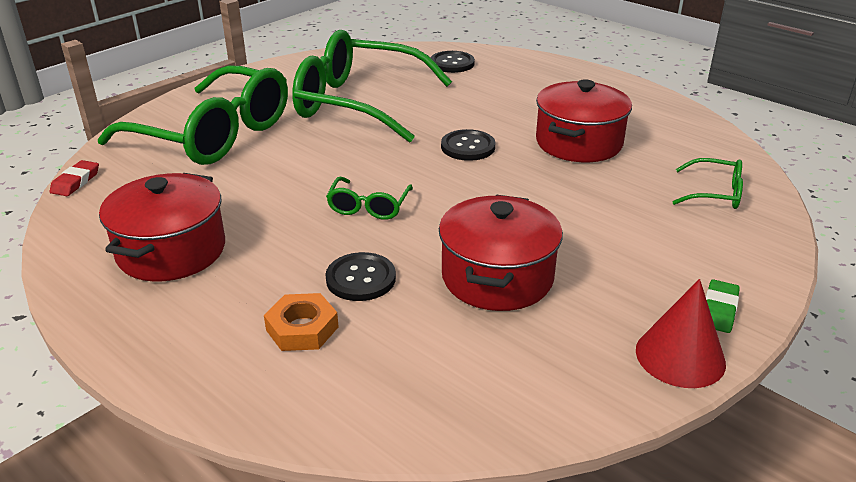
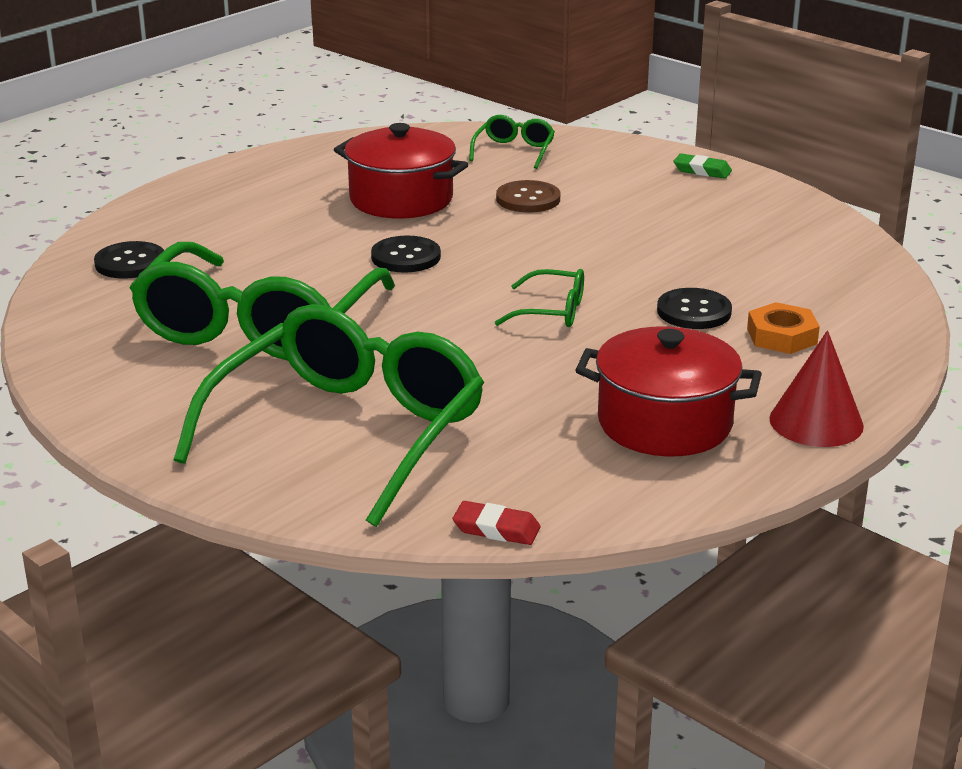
camera: 90 degrees left, 5 degrees down
(497, 277) = (676, 249): red pot -> none
(598, 199) = (528, 199): none -> brown button
(680, 356) = (765, 189): red cone -> red cone (816, 422)

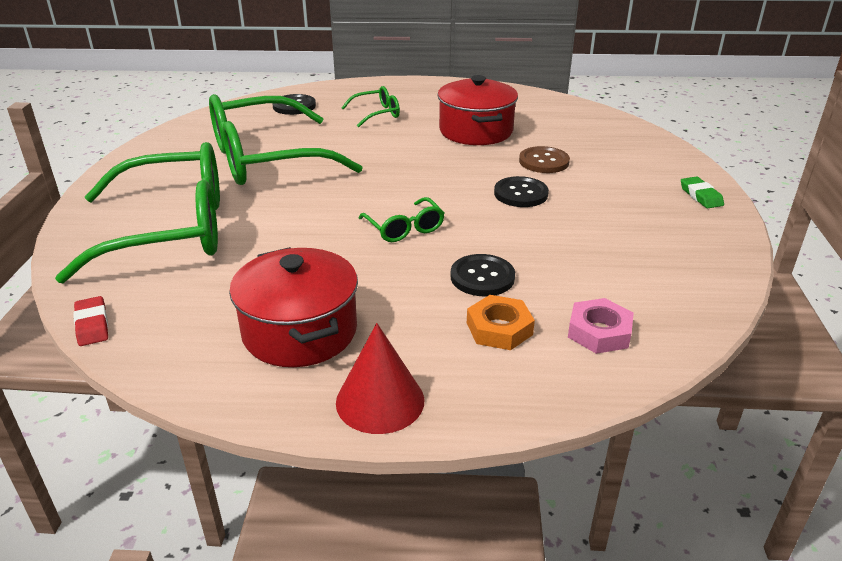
camera: 50 degrees right, 5 degrees up
(406, 257) = (406, 160): black button -> black button (520, 194)
(514, 151) = (599, 133): green glasses -> green glasses (376, 114)
(839, 300) = (599, 332): none -> pink nut

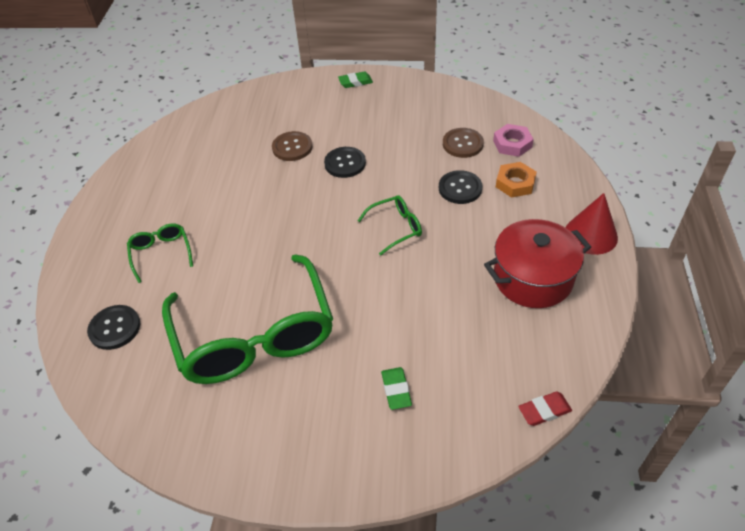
camera: 85 degrees left, 15 degrees up
(170, 230) = (396, 390): green glasses -> green eraser
(476, 131) = (223, 183): red pot -> none
(585, 282) = (462, 144): none -> brown button

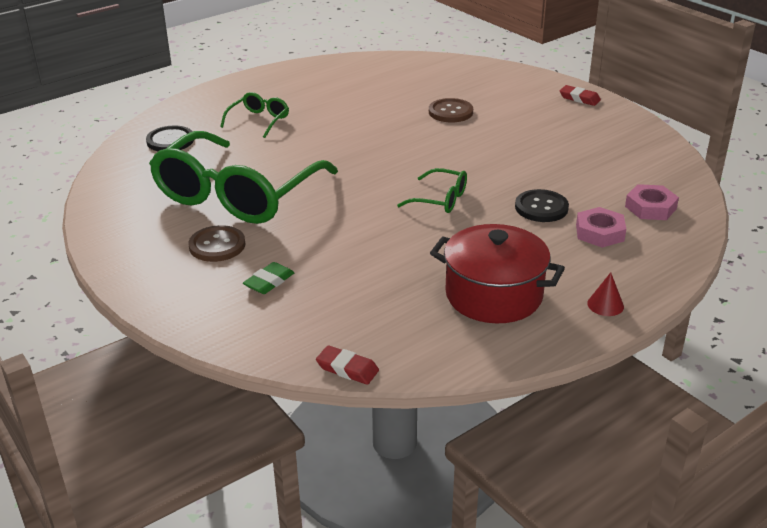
camera: 45 degrees right, 15 degrees down
(345, 163) = (473, 142): black button -> none
(355, 82) = (579, 98): green eraser -> red eraser
(462, 144) = (600, 183): brown button -> brown button (217, 245)
(515, 183) = (599, 232): orange nut -> pink nut
(591, 235) = (605, 305): red cone -> red cone, size x0.53

